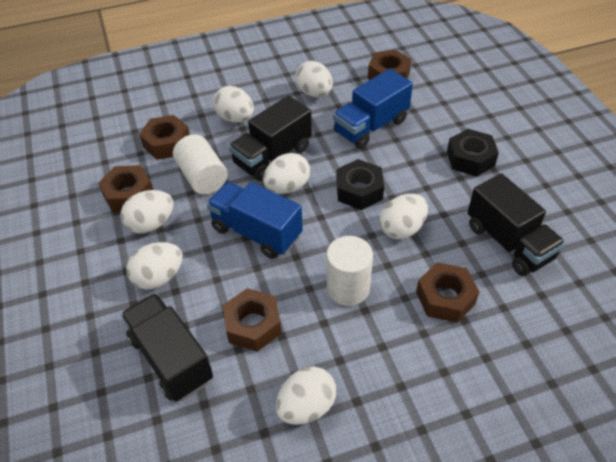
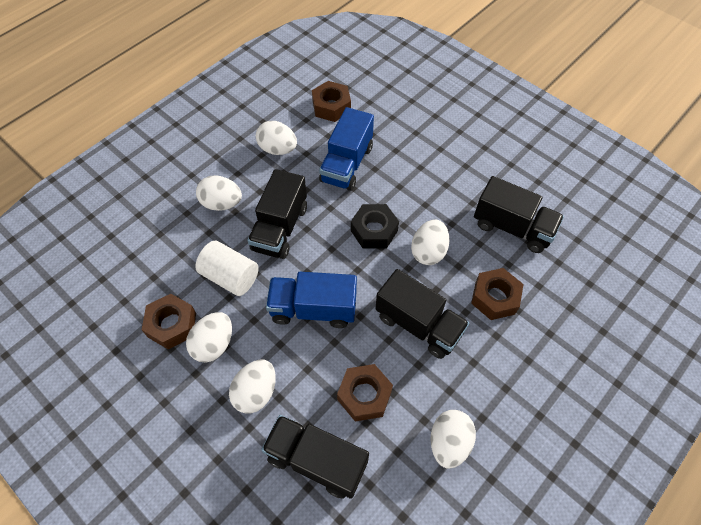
camera: 30 degrees left, 10 degrees up
(167, 143) = (173, 256): brown nut -> none
(287, 187) = (312, 253): white egg -> none
(348, 288) = (418, 324): white cylinder -> black truck
(470, 159) = (443, 163): black nut -> none

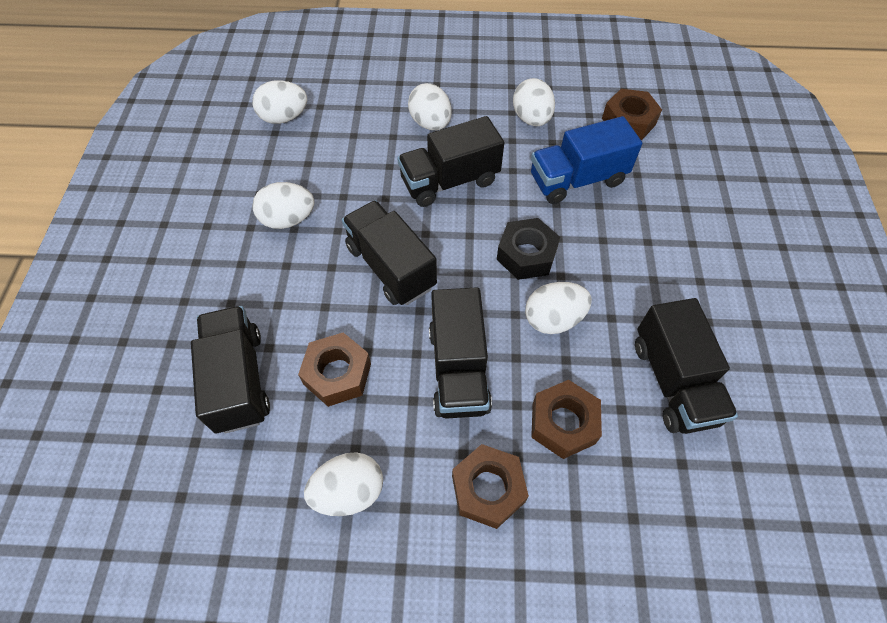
camera: 50 degrees right, 0 degrees up
(172, 325) = (281, 178): brown nut -> brown nut (488, 489)
(230, 277) = (364, 182): white cylinder -> none
(256, 392) = (268, 283): white egg -> white egg (284, 117)
(313, 309) = (391, 267): blue truck -> black truck

